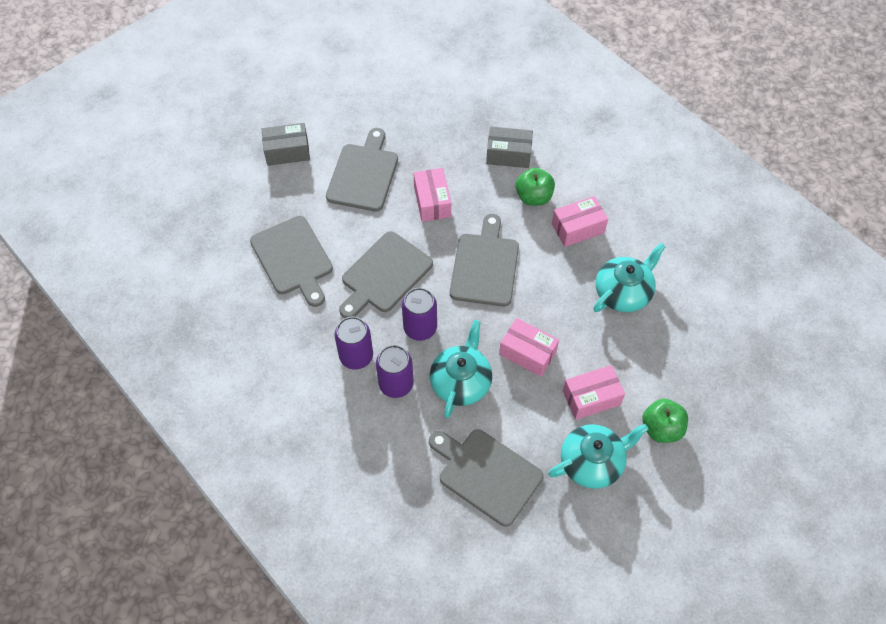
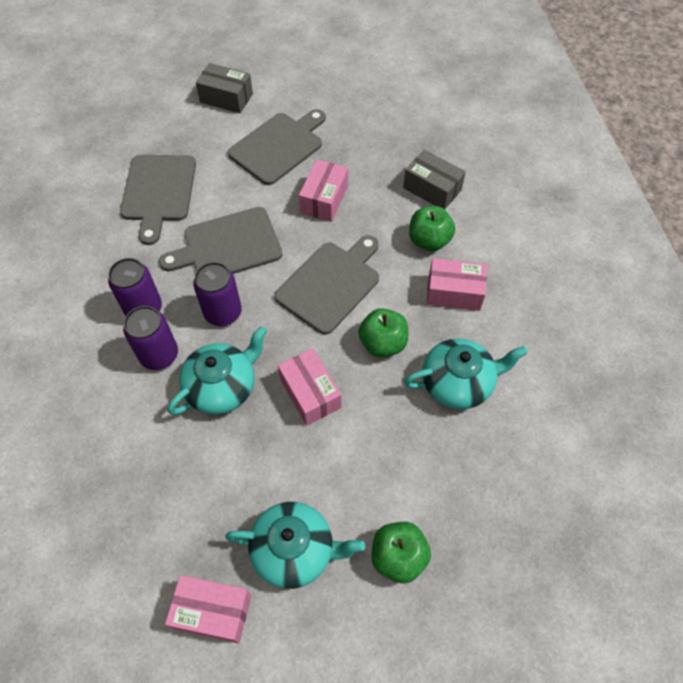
camera: 30 degrees right, 0 degrees up
(486, 474) = (176, 497): grey cutting board -> none
(553, 291) = (382, 343): none -> green apple
(591, 398) = (343, 477): pink box -> pink box (212, 611)

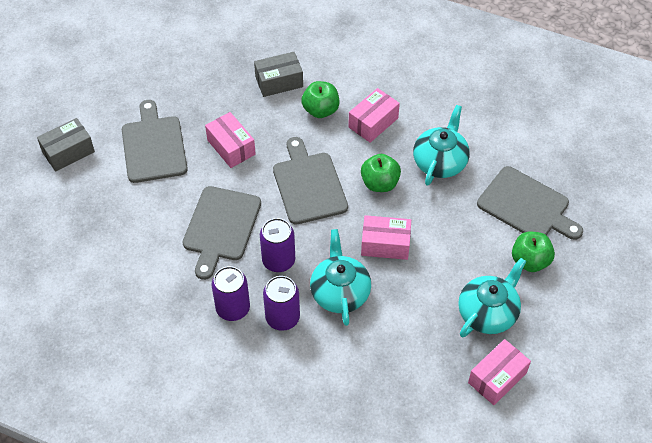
camera: 55 degrees left, 5 degrees down
(159, 192) = (126, 245): grey cutting board -> grey cutting board (526, 205)

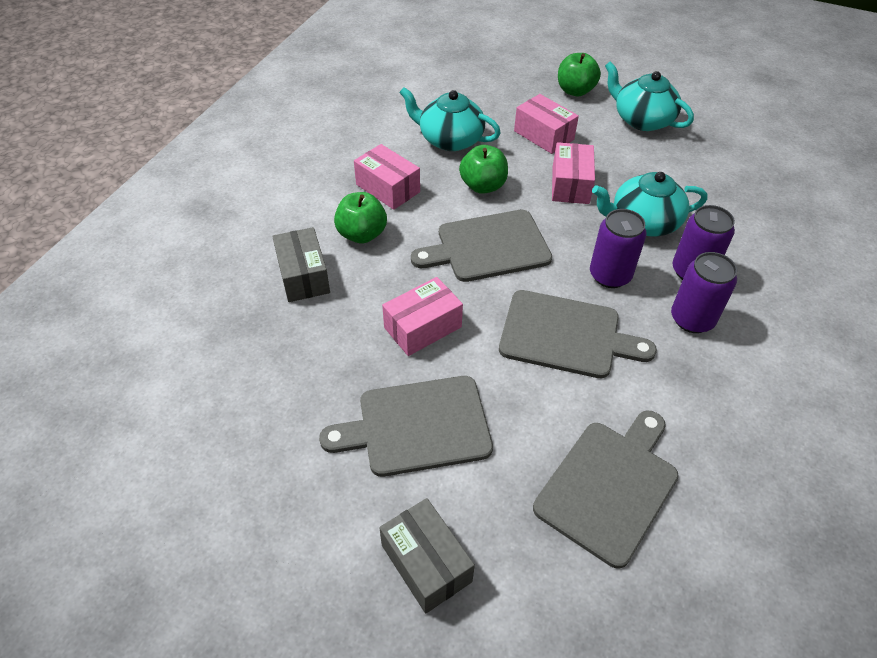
camera: 90 degrees left, 5 degrees down
(497, 378) = (714, 119): pink box -> pink box (543, 135)
(526, 205) = (507, 87): grey cutting board -> grey cutting board (609, 486)

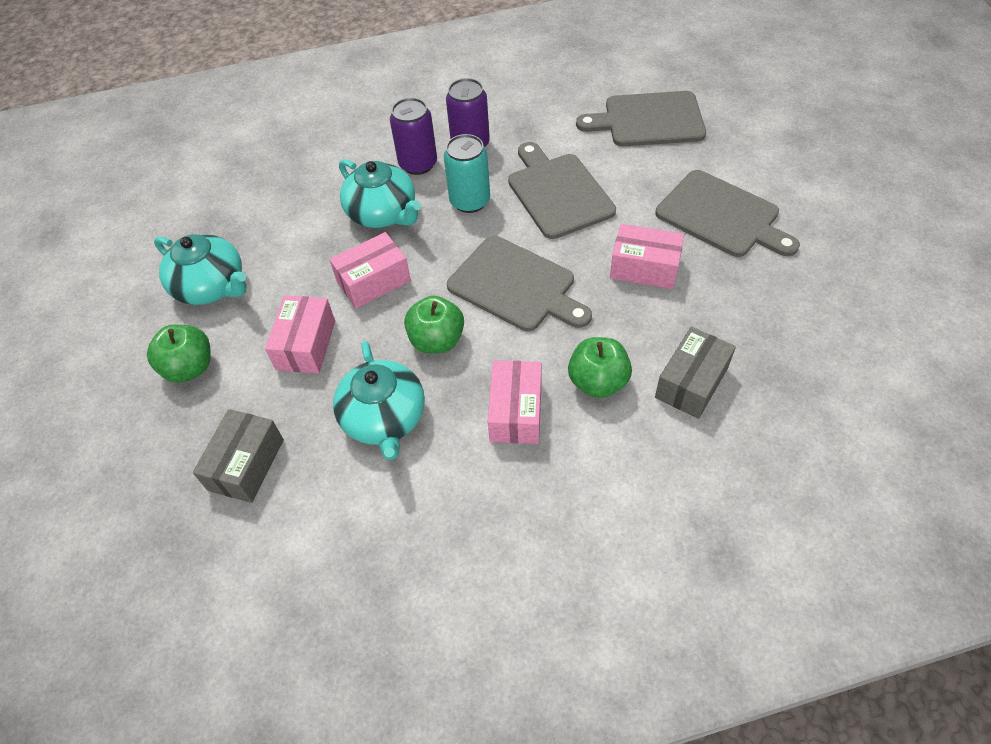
camera: 125 degrees left, 5 degrees up
(426, 563) = (789, 159): grey box -> grey box (246, 465)
(610, 275) = (470, 201): purple can -> turquoise can
(642, 120) = (211, 286): turquoise teapot -> turquoise teapot turned 60 degrees counterclockwise

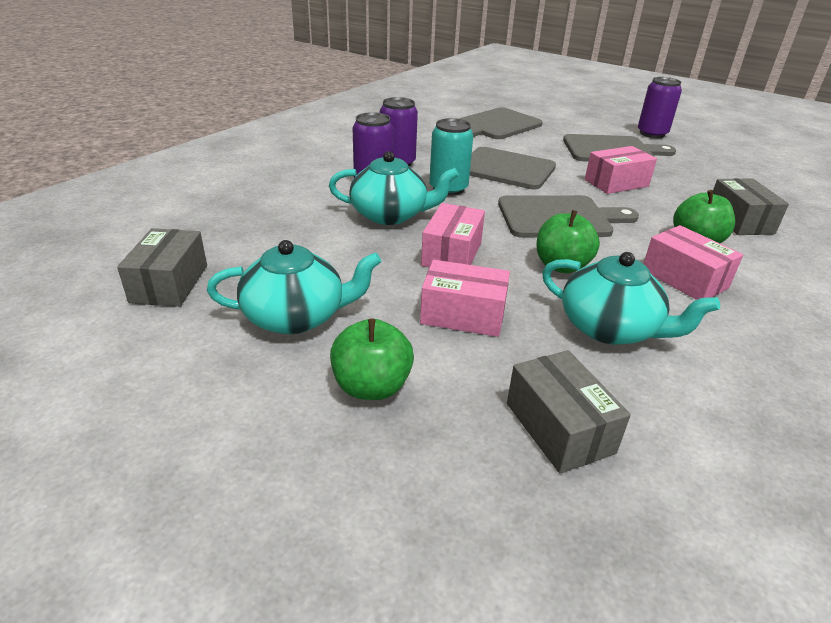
camera: 45 degrees left, 20 degrees down
(176, 215) = (169, 284): none -> grey box
(306, 345) = (463, 315): pink box -> pink box turned 45 degrees counterclockwise
(825, 208) = (652, 133): none -> purple can

